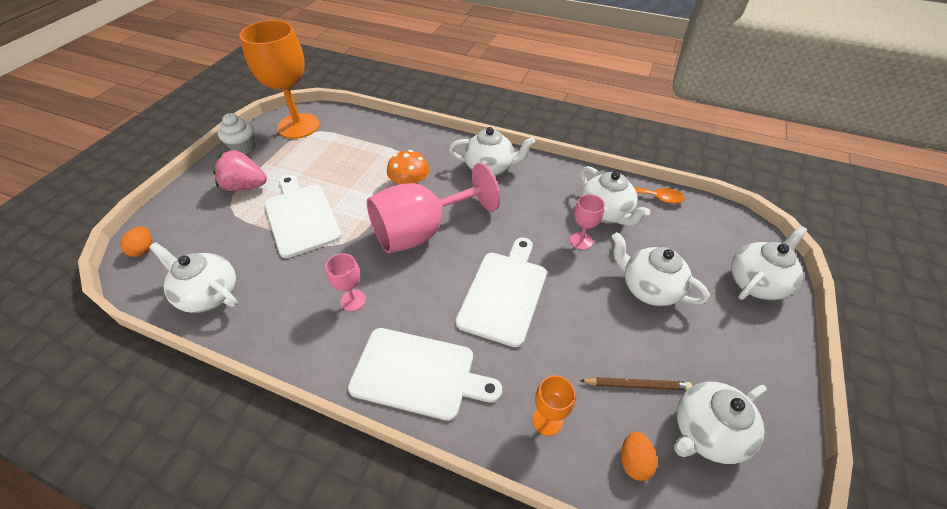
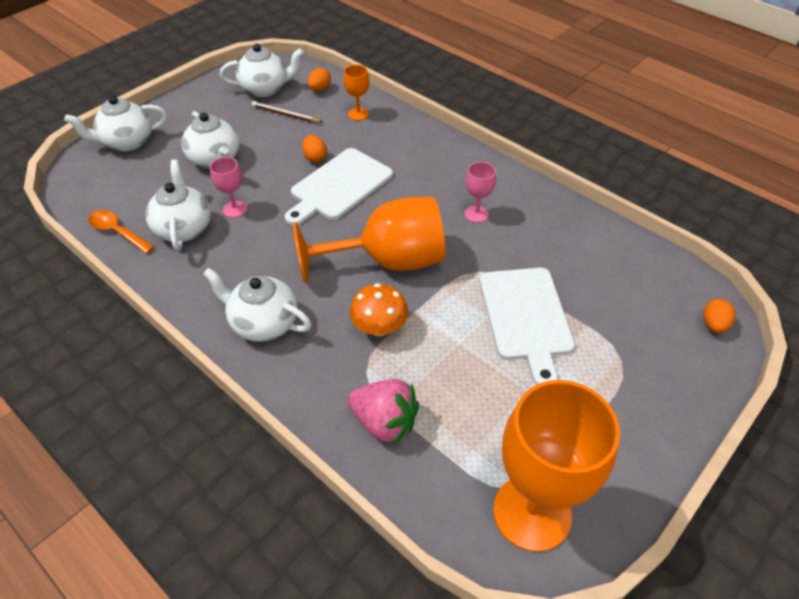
camera: 160 degrees left, 0 degrees up
(209, 294) = (618, 254): white teapot -> none
(243, 148) = (625, 480): white cupcake -> none
(245, 186) = (607, 390): pink strawberry -> pink strawberry (384, 422)
(418, 373) = (434, 154): white cutting board -> none
(422, 231) = (388, 261): pink goblet -> orange goblet
(552, 323) = (315, 158): none -> orange egg

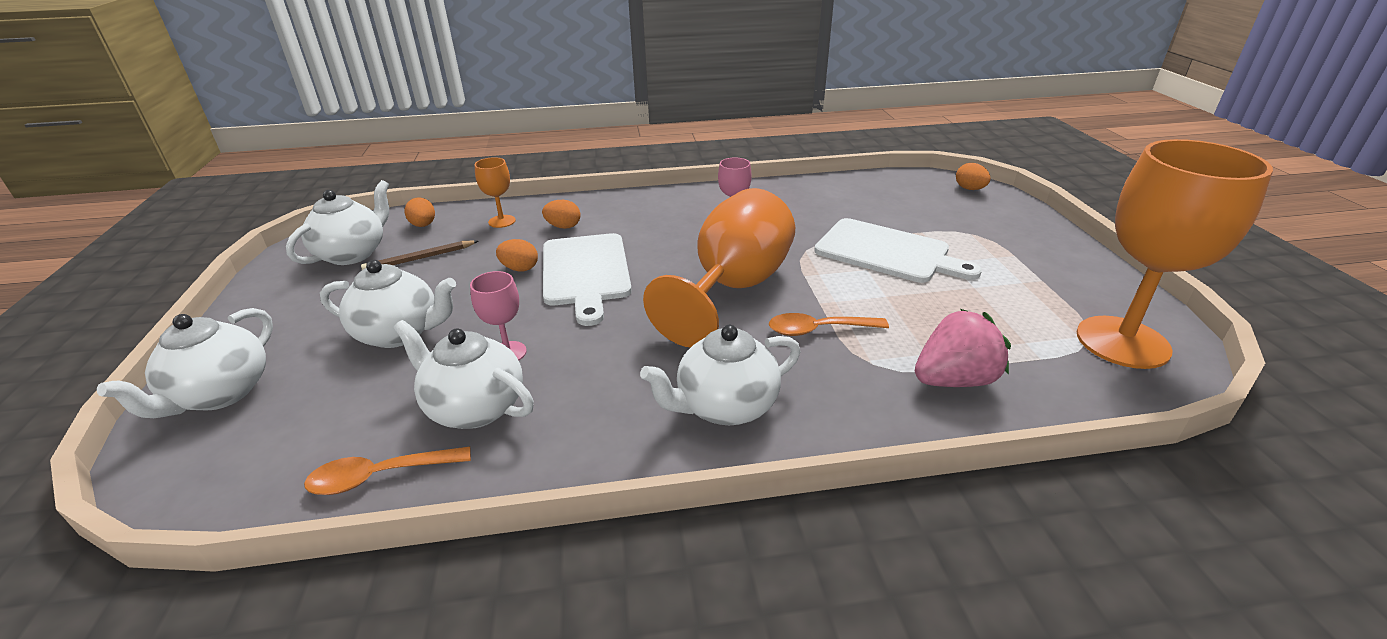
camera: 50 degrees left, 15 degrees down
(379, 327) = (818, 330): orange mushroom -> orange spoon
(380, 142) = (563, 227): none -> orange egg

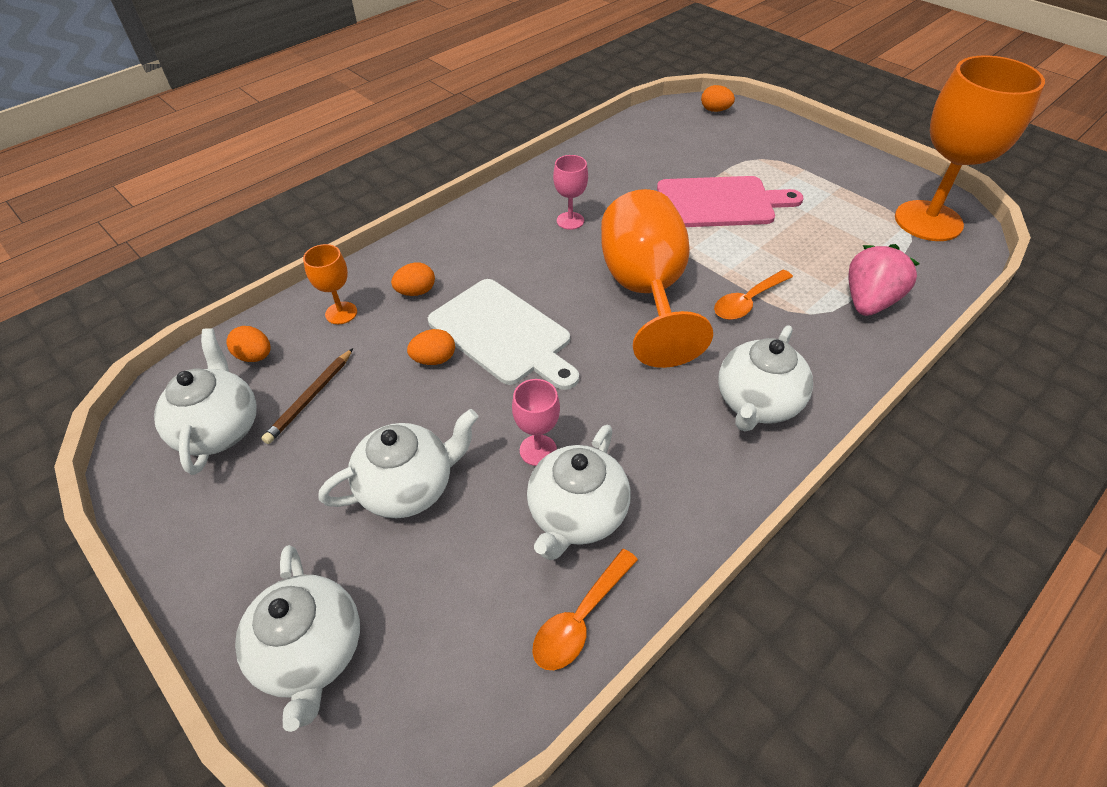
camera: 35 degrees left, 15 degrees up
(474, 407) = (576, 515): white teapot -> white teapot turned 60 degrees counterclockwise
(887, 252) = (720, 202): white cutting board -> pink cutting board

